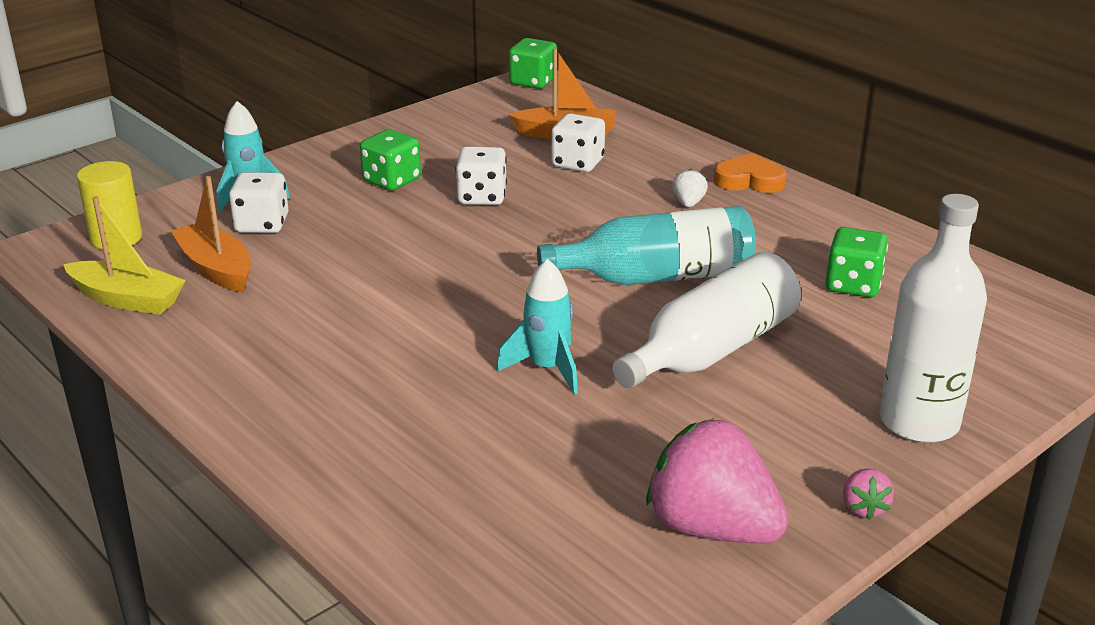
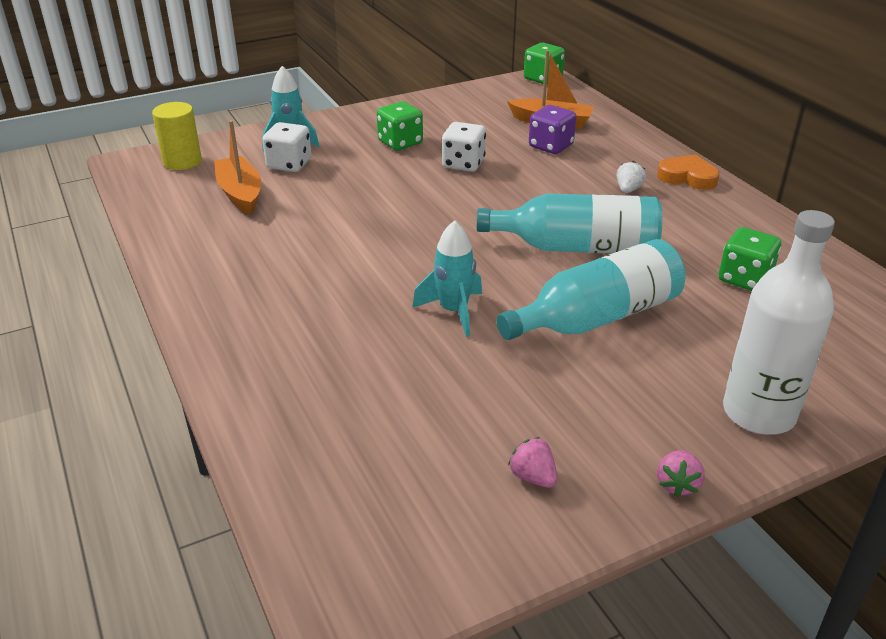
camera: 15 degrees right, 5 degrees up
(127, 299) = (167, 208): yellow boat -> none
(577, 163) = (550, 146): white dice -> purple dice
(711, 350) = (596, 317): white bottle -> turquoise bottle
(712, 528) = (533, 477): pink strawberry -> pink strawberry, size x0.42

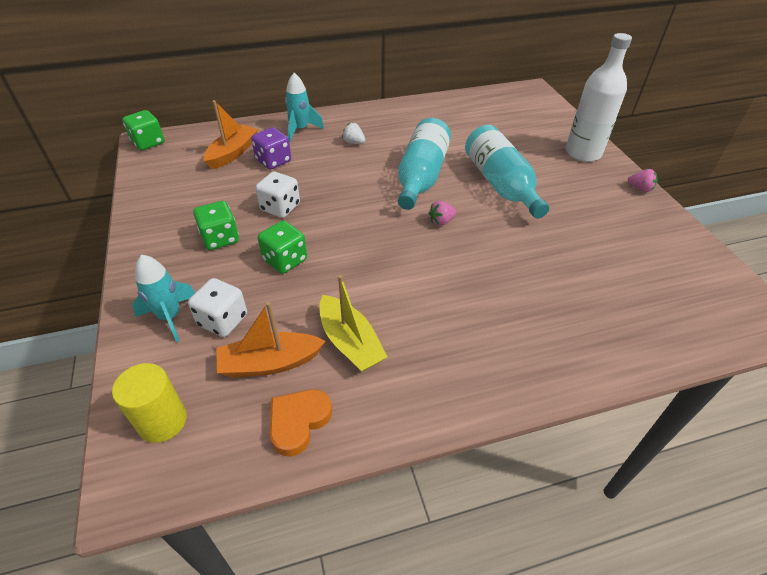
camera: 80 degrees left, 10 degrees up
(267, 229) = (350, 342): none -> yellow boat
(453, 311) = (491, 242): turquoise rocket -> turquoise rocket (300, 130)
(533, 477) = (646, 234): pink strawberry -> pink strawberry (441, 221)
(687, 177) = (346, 118): orange heart -> orange heart (298, 422)
(744, 279) = (466, 128): green dice -> green dice (285, 260)

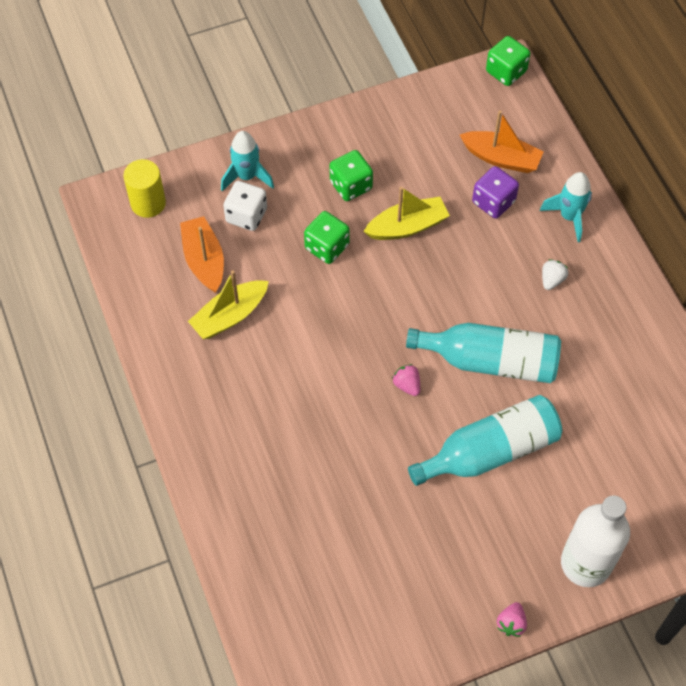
camera: 85 degrees right, 15 degrees up
(280, 208) = (407, 226): white dice -> yellow boat
(298, 422) = (151, 290): orange heart -> none

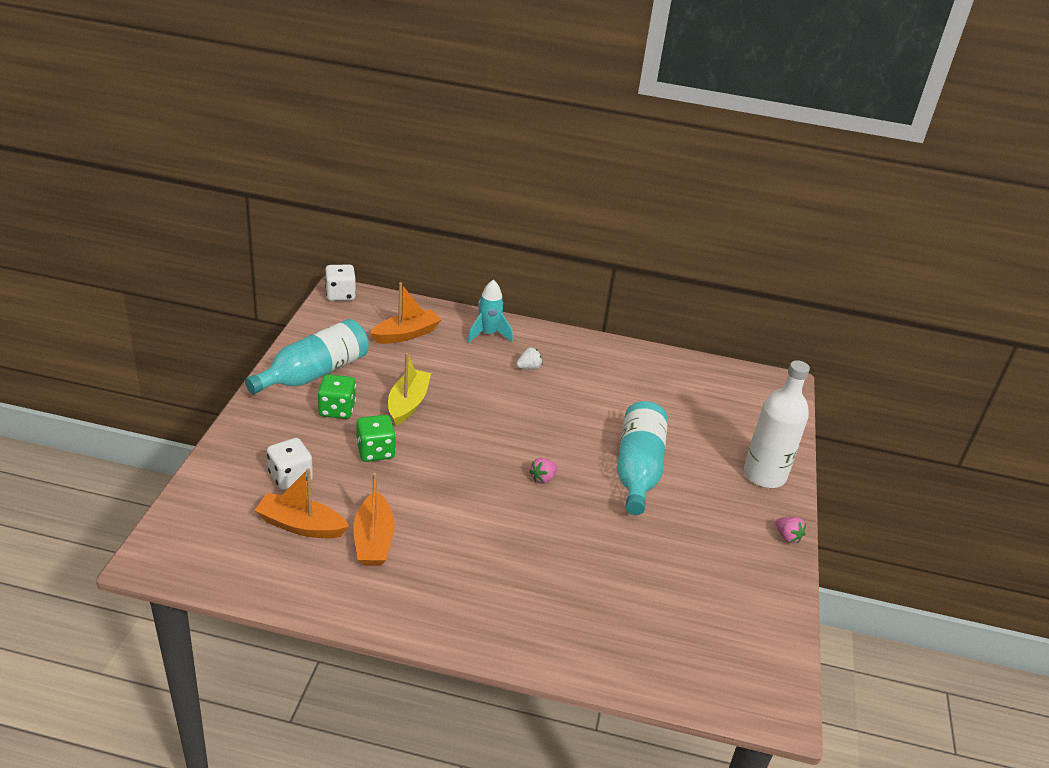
camera: 60 degrees left, 25 degrees down
(148, 203) = (198, 528): yellow cylinder -> none
(230, 316) = (373, 540): yellow boat -> orange boat
(247, 176) = (254, 456): turquoise rocket -> none
(407, 385) = (543, 478): pink strawberry -> pink strawberry turned 45 degrees counterclockwise
(490, 361) = (564, 429): turquoise bottle -> turquoise bottle (314, 373)
(493, 202) = (437, 356): purple dice -> none
(506, 72) = (340, 295): green dice -> white dice
(552, 280) = (529, 368): white strawberry -> white strawberry turned 90 degrees clockwise

